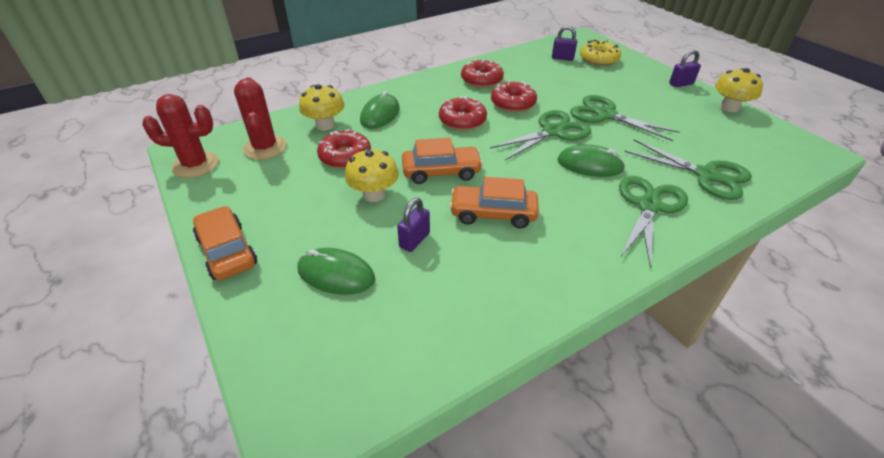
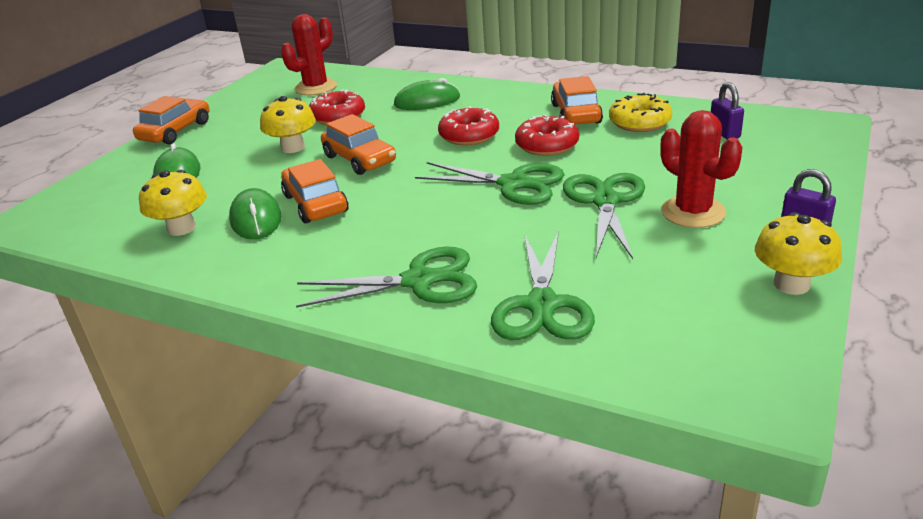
camera: 60 degrees right, 10 degrees down
(196, 165) = (267, 79): red cactus -> red cactus (693, 212)
(325, 125) = (378, 91): yellow mushroom -> yellow mushroom (182, 228)
(414, 240) = (244, 185): purple padlock -> none
(481, 80) = (576, 114): red donut -> orange car
(590, 164) = (467, 224): green mouse -> green mouse (256, 218)
(599, 59) = (770, 153): yellow donut -> yellow donut (639, 122)

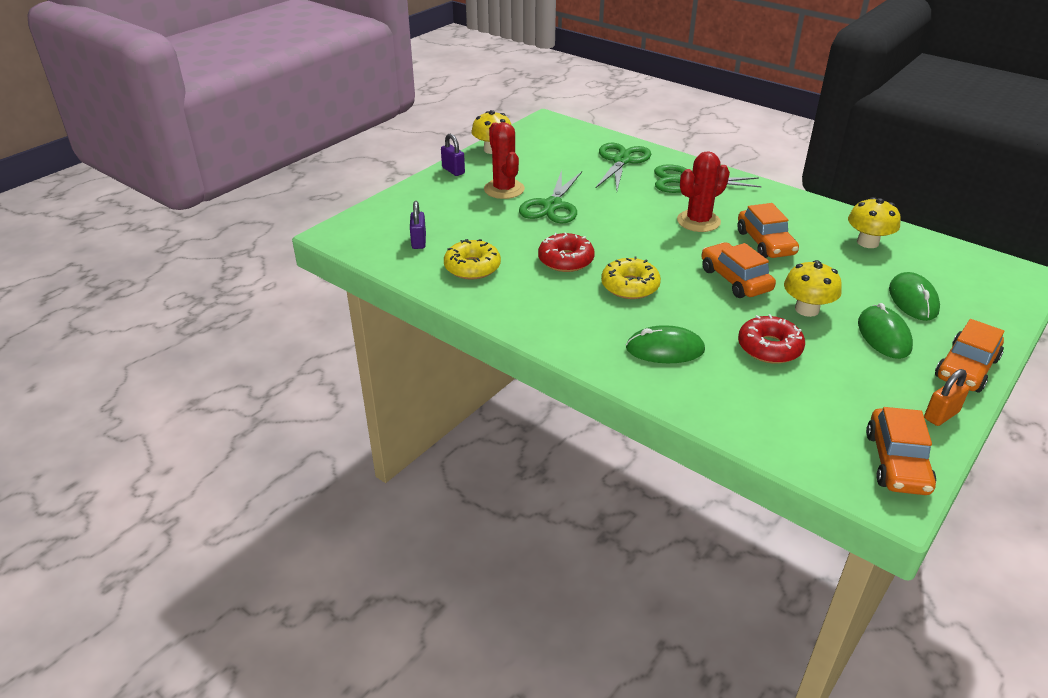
camera: 170 degrees left, 5 degrees up
(221, 103) = (941, 415): none -> orange padlock
(256, 218) = (810, 239): green mouse -> green mouse (883, 335)
(316, 87) = (815, 418): red cactus -> red cactus (698, 221)
(469, 135) = (630, 286): red donut -> yellow donut
(513, 184) = (609, 230): green scissors -> none
(576, 114) = (519, 291): orange car -> orange car (897, 462)

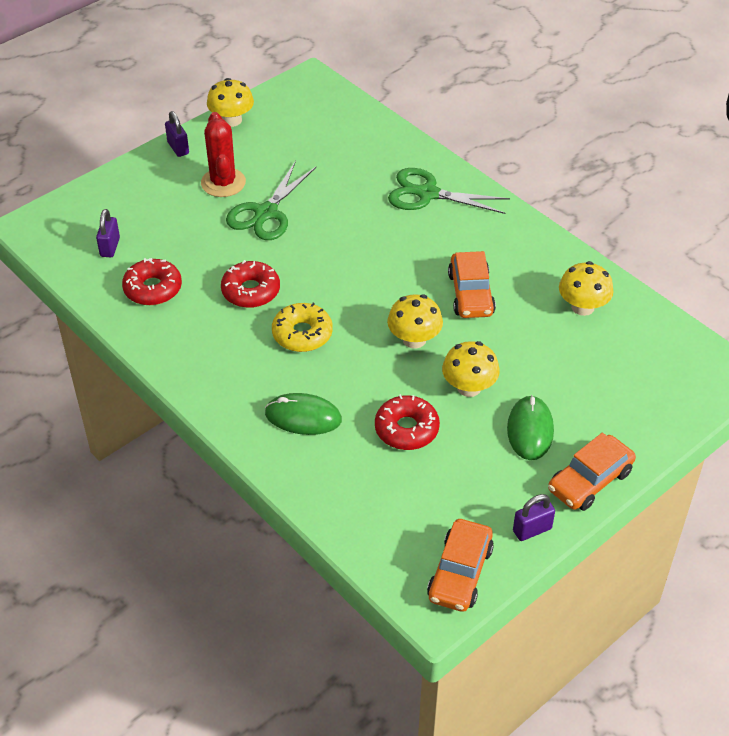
camera: 10 degrees right, 10 degrees up
(472, 267) = (153, 289): yellow donut -> red donut
(621, 161) = (368, 154): green scissors -> none
(698, 221) = (413, 254): red cactus -> none
(735, 280) = (414, 339): orange car -> yellow mushroom
(913, 299) = (587, 389): green mouse -> none
(941, 415) = (532, 530): orange padlock -> purple padlock

